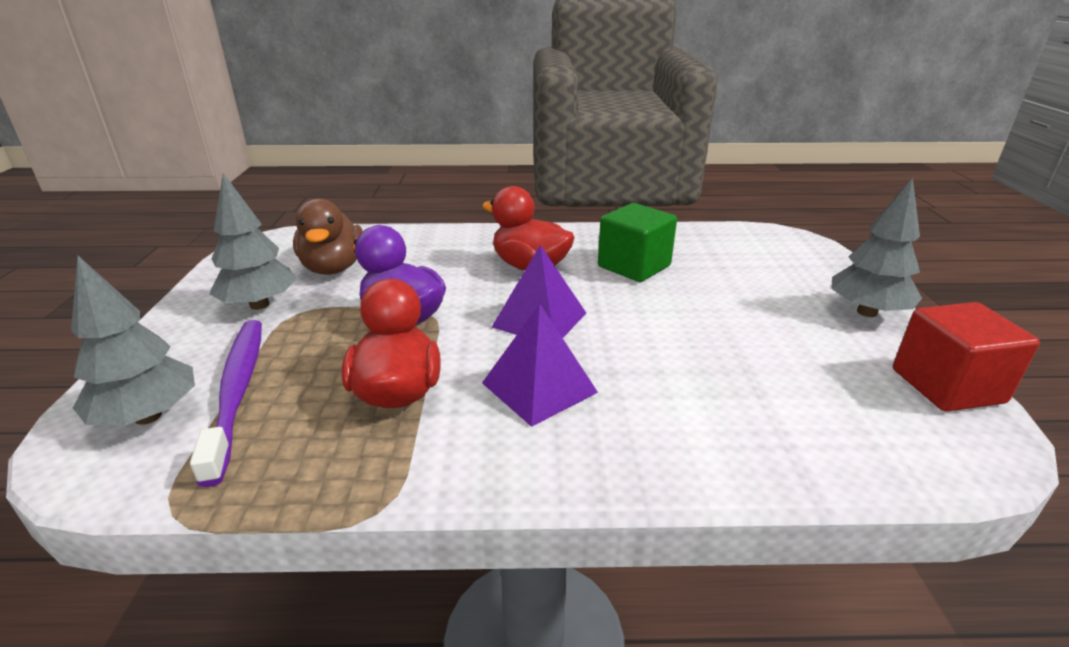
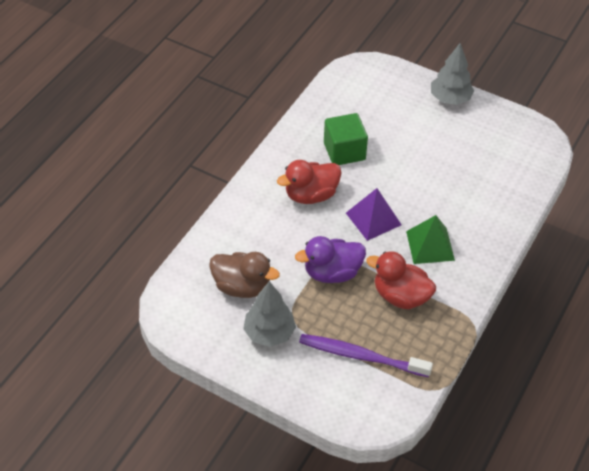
camera: 60 degrees left, 20 degrees up
(148, 416) = (361, 393): grey tree -> none
(539, 387) = (430, 245): purple pyramid -> green pyramid
(947, 386) = (512, 120): red cube -> none

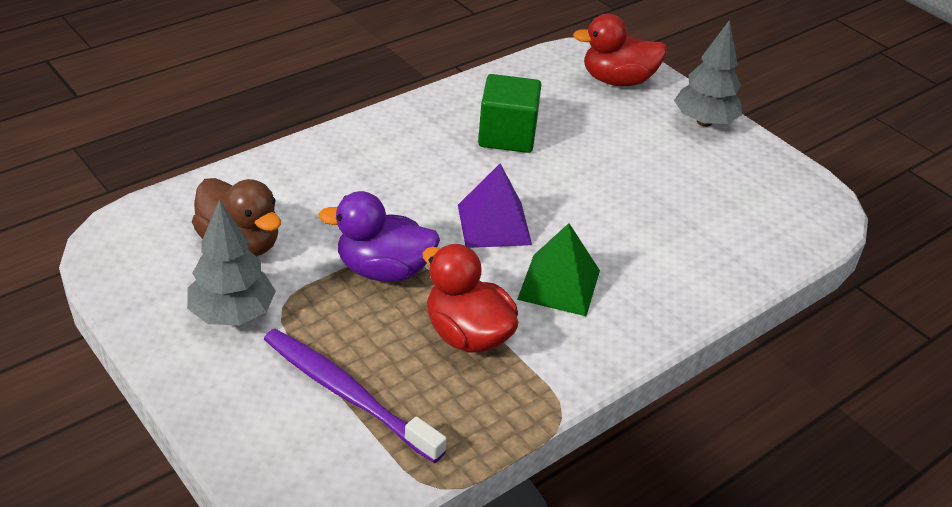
camera: 20 degrees right, 10 degrees down
(311, 195) = (422, 169): red duck -> red duck (617, 80)

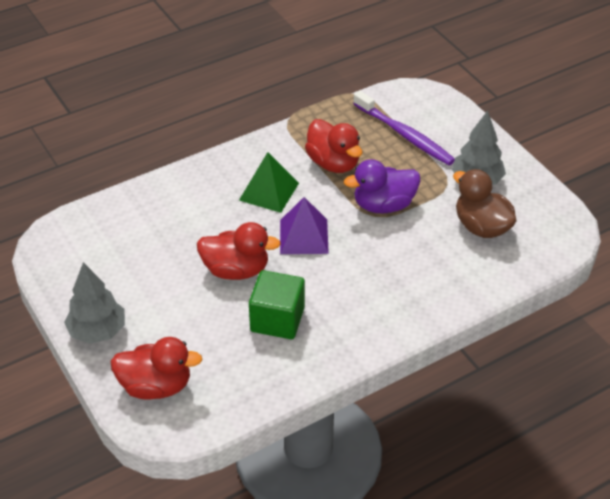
camera: 170 degrees left, 5 degrees up
(384, 270) = (383, 205): purple duck -> purple duck turned 150 degrees clockwise
(572, 183) = (236, 270): none -> red duck

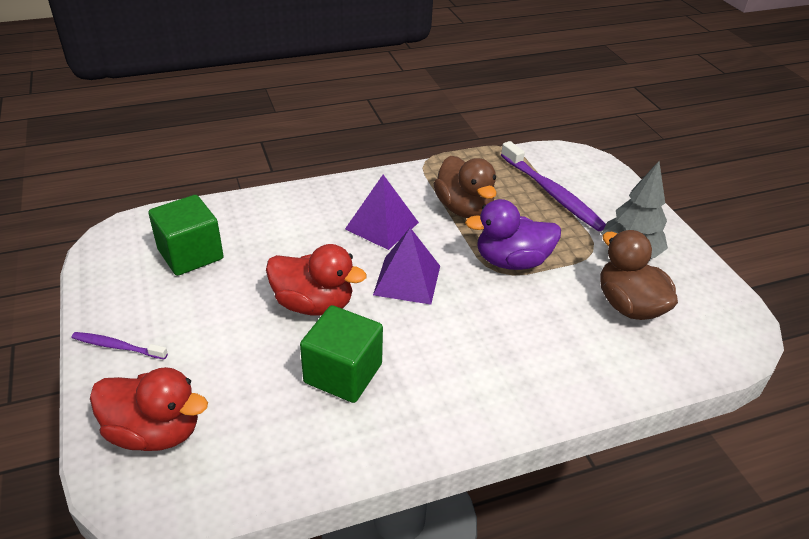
camera: 10 degrees right, 5 degrees down
(97, 331) = (118, 347): grey tree -> purple toothbrush
(119, 246) = (190, 254): none -> green cube
(269, 191) = (381, 225): green pyramid -> purple pyramid
(333, 163) = (464, 208): red duck -> brown duck

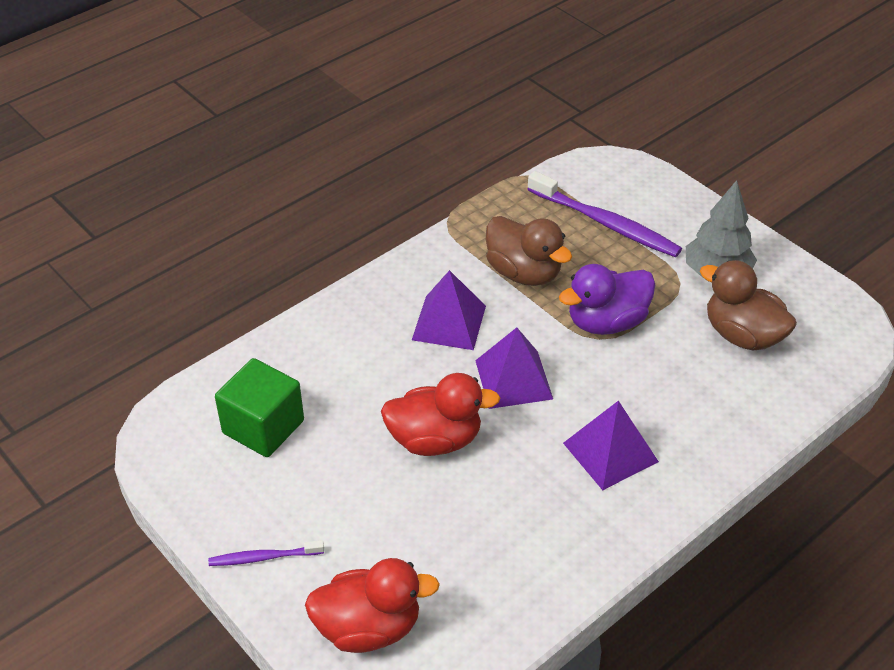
camera: 20 degrees left, 5 degrees up
(343, 373) = (511, 503): green cube -> none
(455, 361) = (610, 452): none -> purple pyramid

